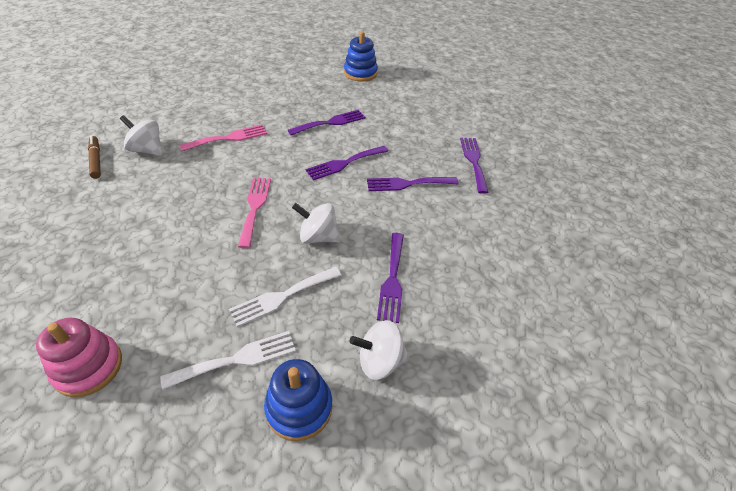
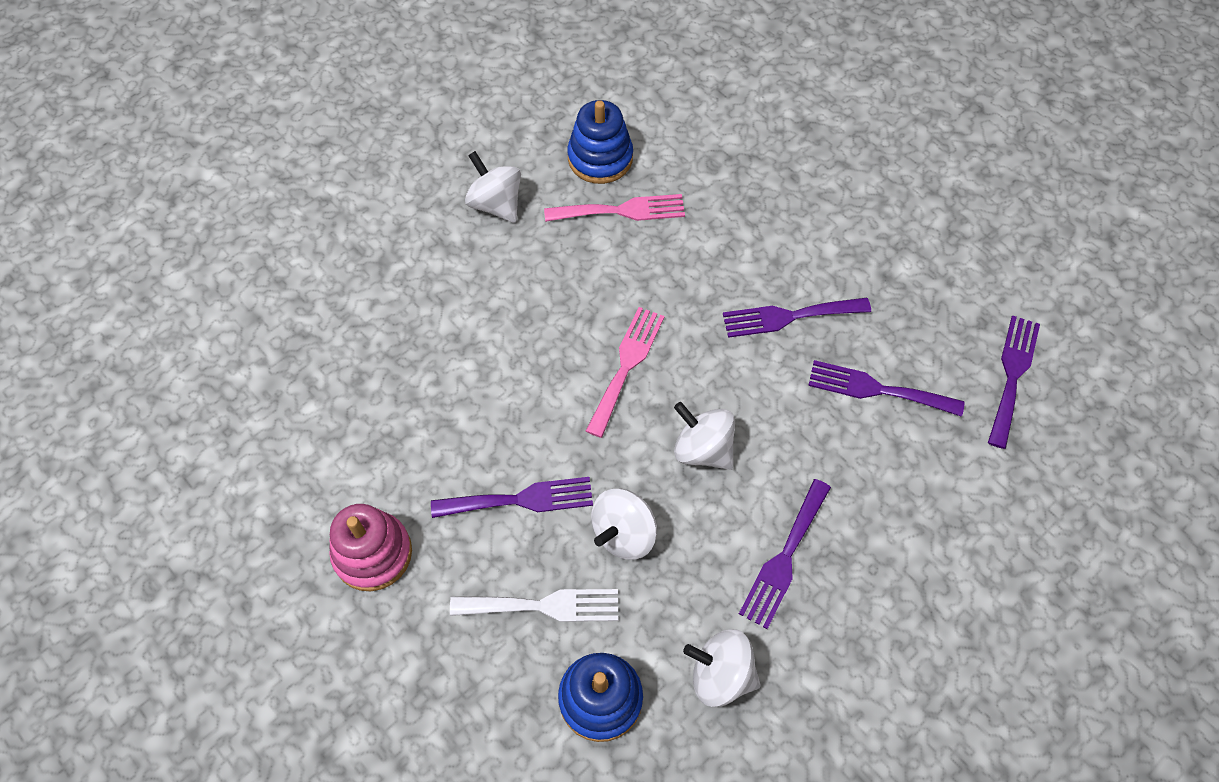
camera: 25 degrees right, 15 degrees up
(96, 160) = (422, 206): brown marker -> none
(282, 297) = (623, 533): white fork -> white spinning top
(330, 122) = (796, 218): purple fork -> purple fork (520, 499)
(360, 73) = (892, 105): blue stacking toy -> blue stacking toy (600, 158)

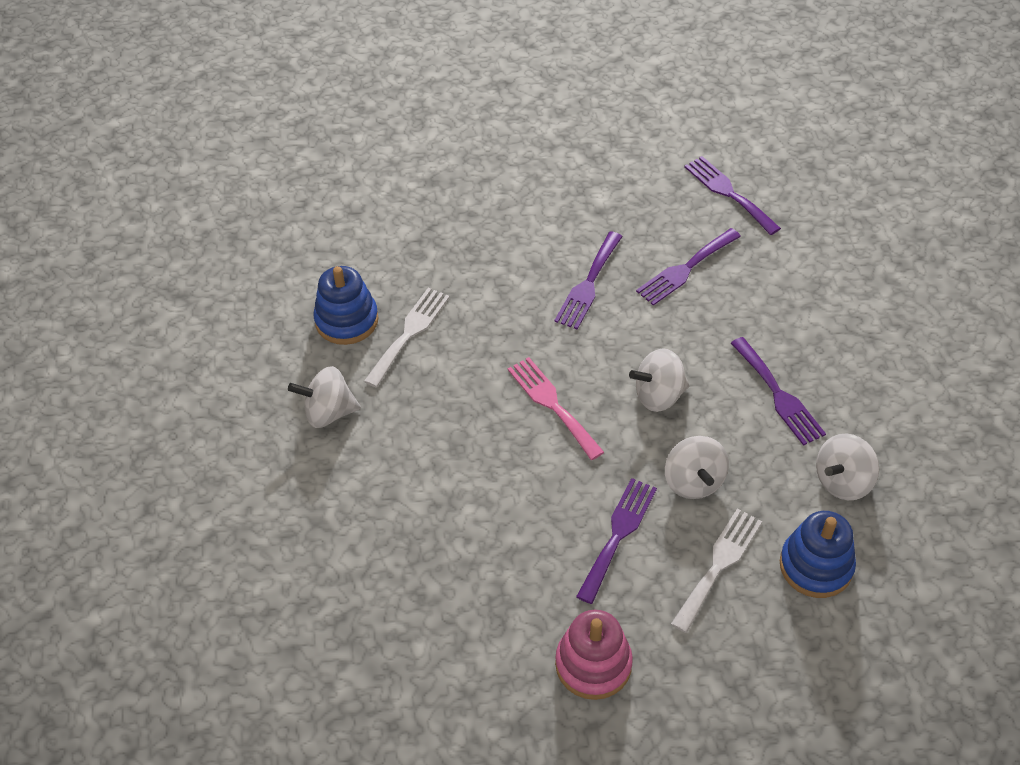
camera: 55 degrees left, 10 degrees down
(621, 210) = (409, 333): pink fork -> white fork

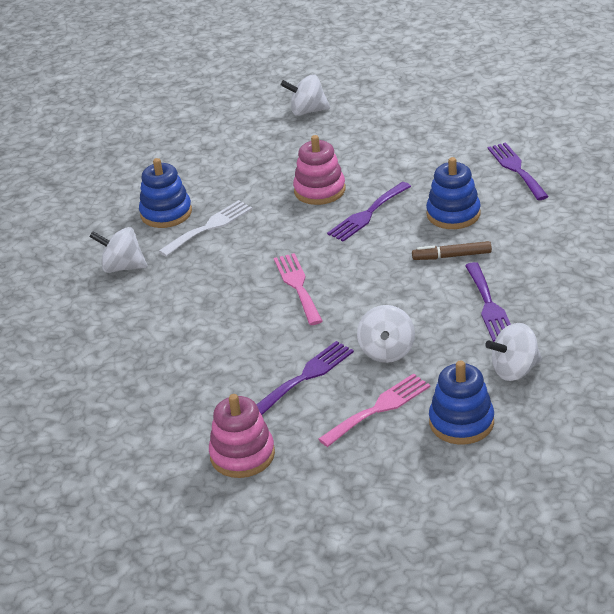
camera: 20 degrees right, 15 degrees down
(518, 257) = (319, 190): none -> pink stacking toy
(658, 395) = (387, 292): white spinning top -> white spinning top (307, 111)
(685, 269) = (453, 214): purple fork -> blue stacking toy
(709, 330) = (452, 256): none -> brown marker
(718, 565) = (379, 408): white fork -> pink fork

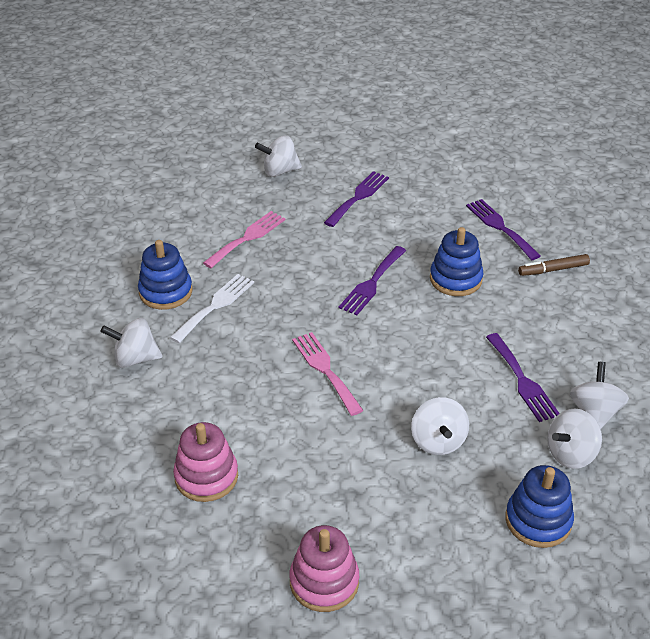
camera: 15 degrees left, 5 degrees up
(306, 376) = (364, 477): purple fork -> purple fork (358, 197)
(319, 190) = (316, 258): pink stacking toy -> pink stacking toy (206, 476)
(379, 408) = (450, 511): pink fork -> pink fork (247, 238)
(452, 256) = (468, 326): brown marker -> brown marker (553, 269)
(552, 337) = (594, 413): none -> white spinning top

